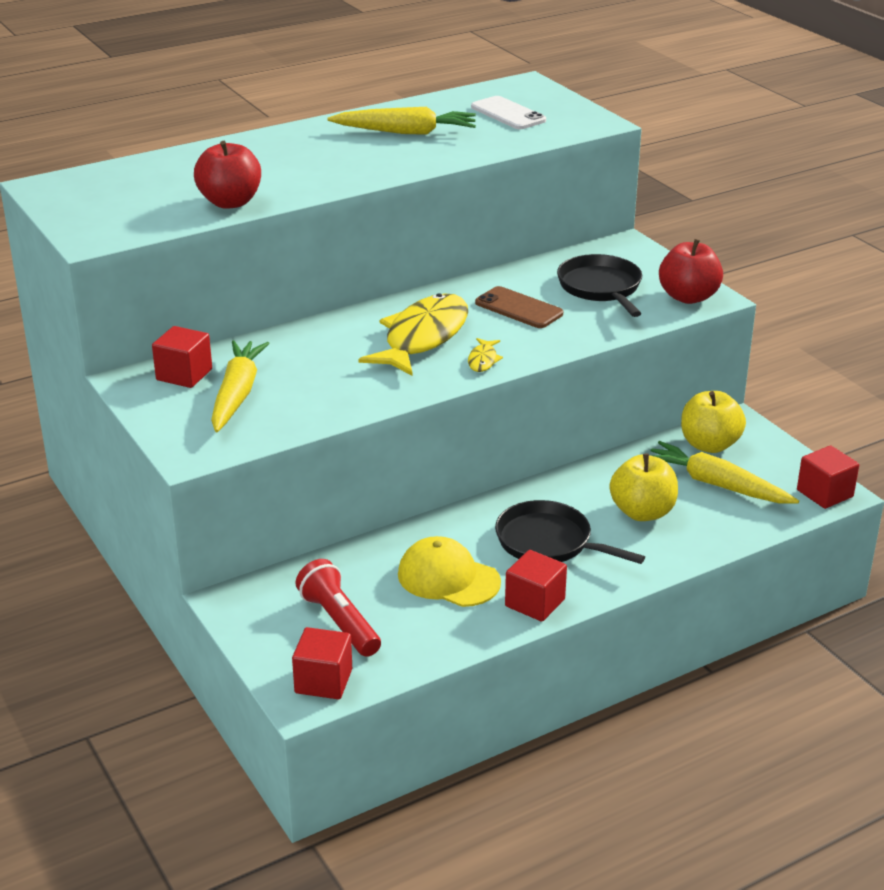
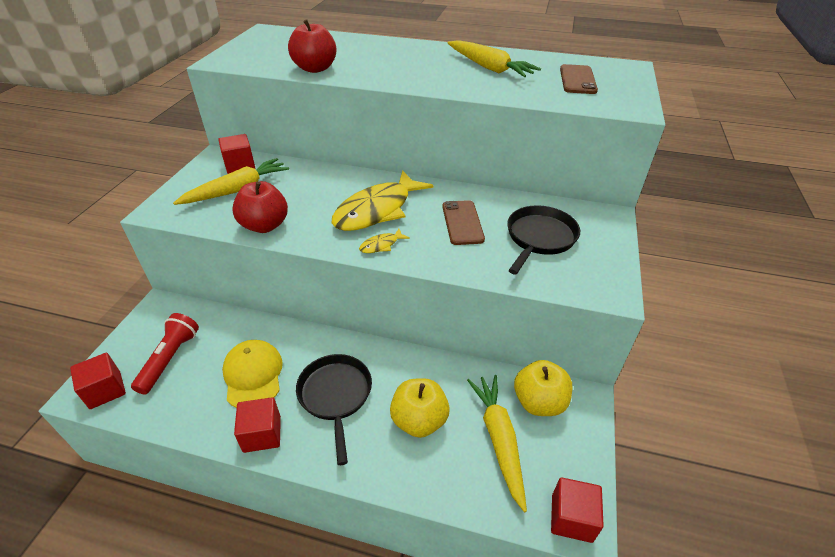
camera: 45 degrees right, 10 degrees up
(423, 337) = (377, 210): yellow fish -> yellow fish turned 150 degrees clockwise
(508, 114) = (577, 80): white phone -> brown phone
(688, 297) = (593, 281): red apple -> red apple (265, 225)

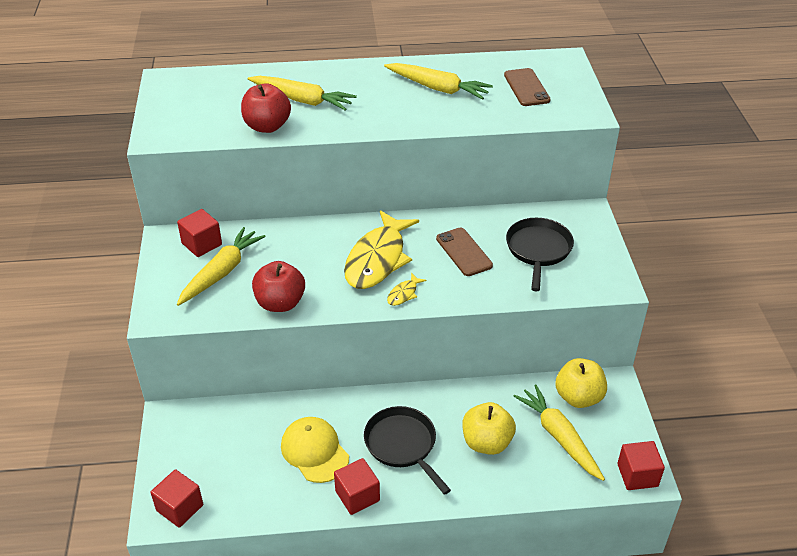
camera: 20 degrees left, 0 degrees up
(170, 359) = (222, 462): red flashlight -> none
(361, 57) = (302, 100): none -> yellow carrot

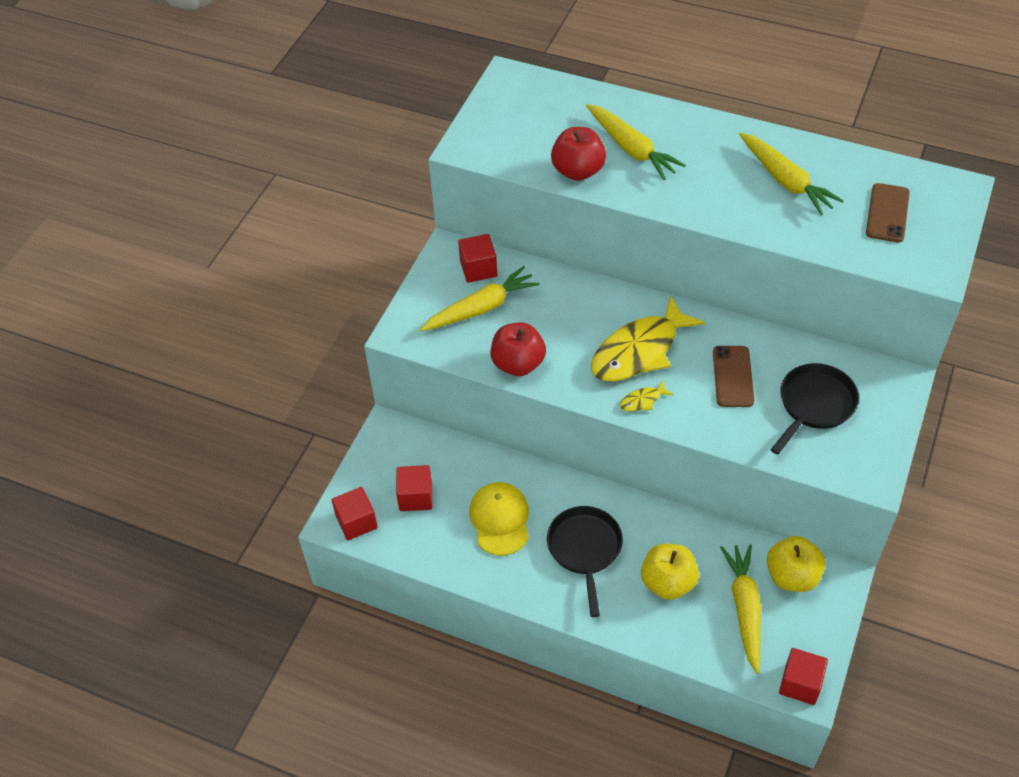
camera: 30 degrees right, 10 degrees up
(357, 496) = (515, 581): red cube -> red cube (415, 497)

